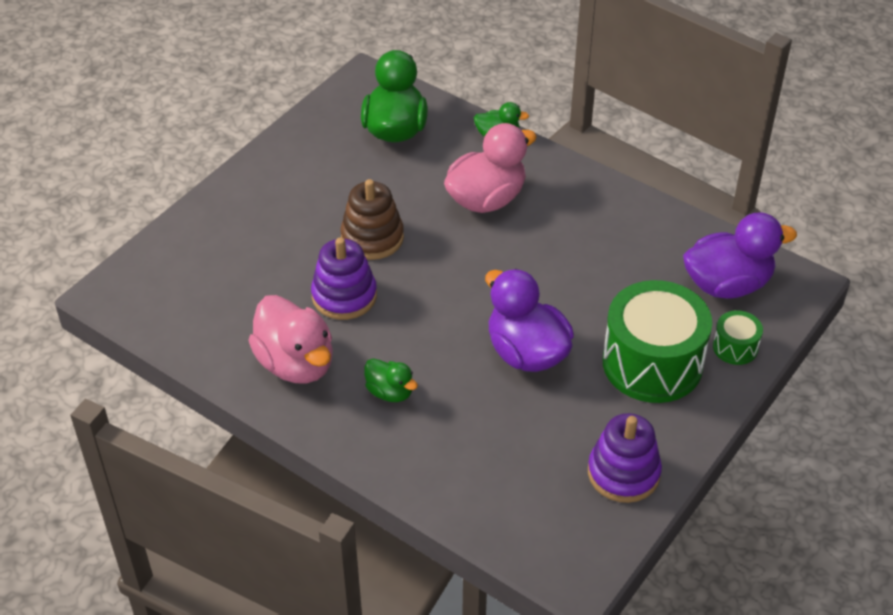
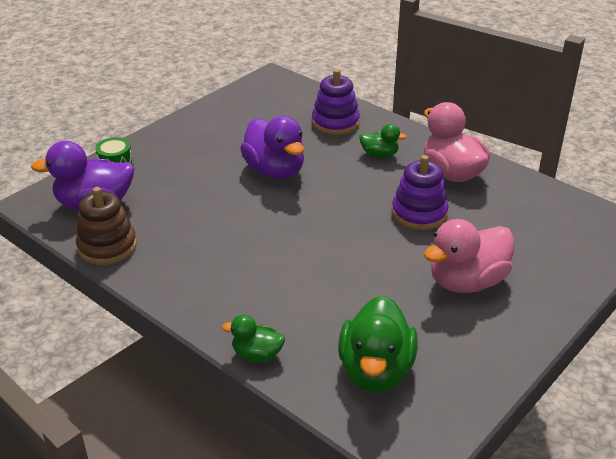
camera: 175 degrees left, 10 degrees down
(372, 238) = (397, 257): brown stacking toy -> brown stacking toy (107, 247)
(390, 392) = (379, 155): green duck -> green duck turned 150 degrees clockwise
(486, 199) = (283, 285): pink duck -> pink duck (466, 282)
(623, 473) = (228, 111): purple stacking toy -> purple stacking toy (335, 123)
(652, 363) = (183, 160): green drum -> none

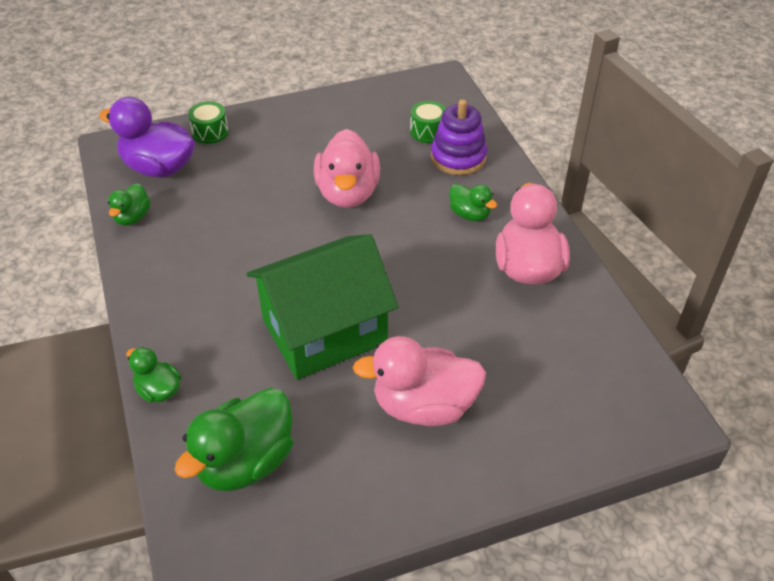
camera: 30 degrees right, 10 degrees up
(107, 247) = (132, 217): brown stacking toy -> green duck
(275, 171) = (348, 193): purple duck -> pink duck
(296, 113) = (428, 131): none -> green drum
(348, 264) = (324, 331): none -> green house
(419, 213) = (447, 303): purple stacking toy -> none

